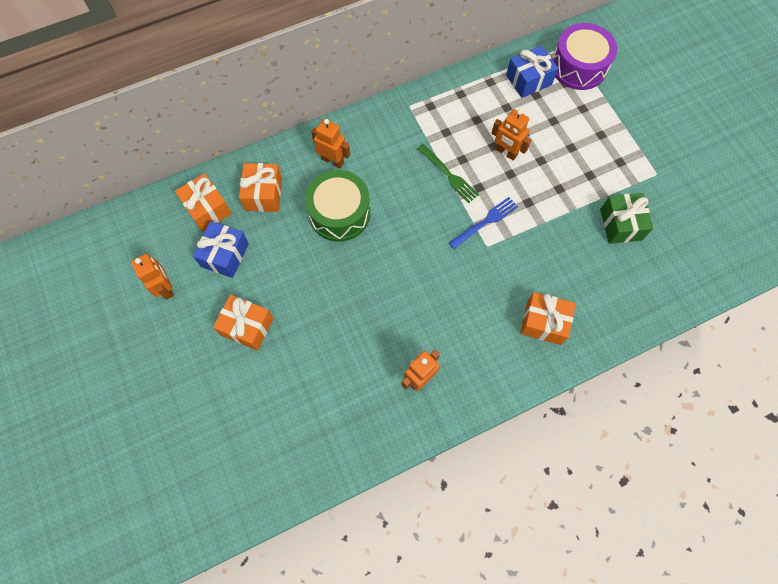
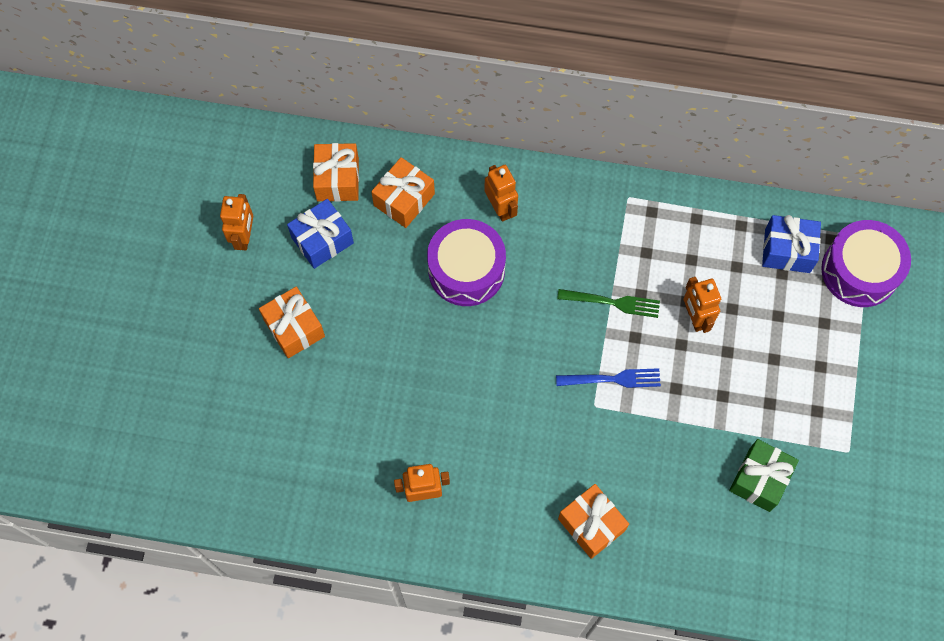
camera: 35 degrees right, 0 degrees up
(339, 213) = (466, 270): green drum -> purple drum
(449, 175) = (612, 302): green fork -> green fork turned 75 degrees counterclockwise

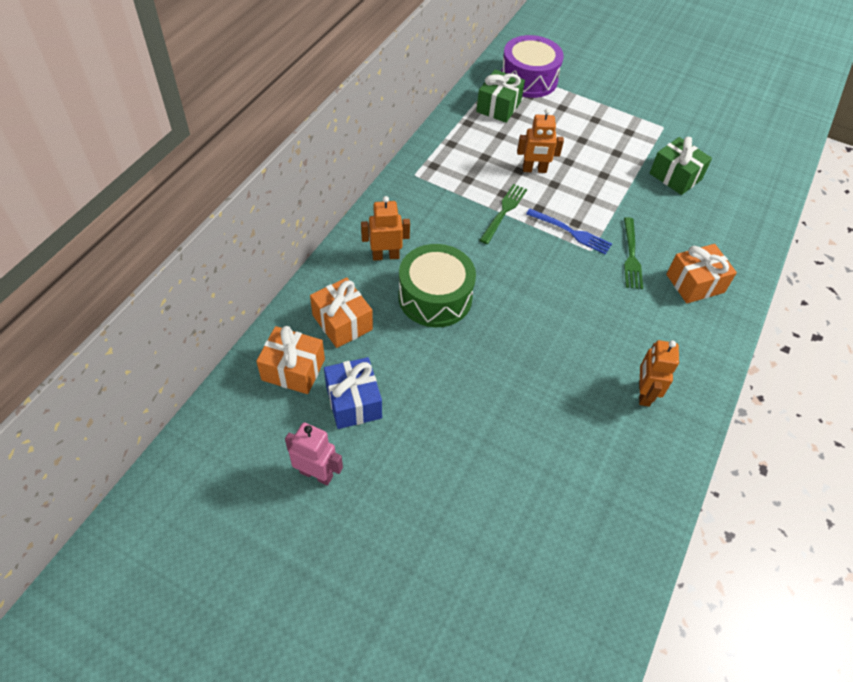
camera: 75 degrees left, 15 degrees down
(244, 237) = (316, 474): orange robot -> pink robot
(294, 328) = (440, 455): orange gift -> none
(466, 270) = (435, 297): purple drum -> green drum
(604, 449) = (631, 256): none -> green fork
(612, 379) = (571, 232): blue fork -> blue fork turned 105 degrees clockwise
(787, 250) = (498, 107): blue gift -> green gift

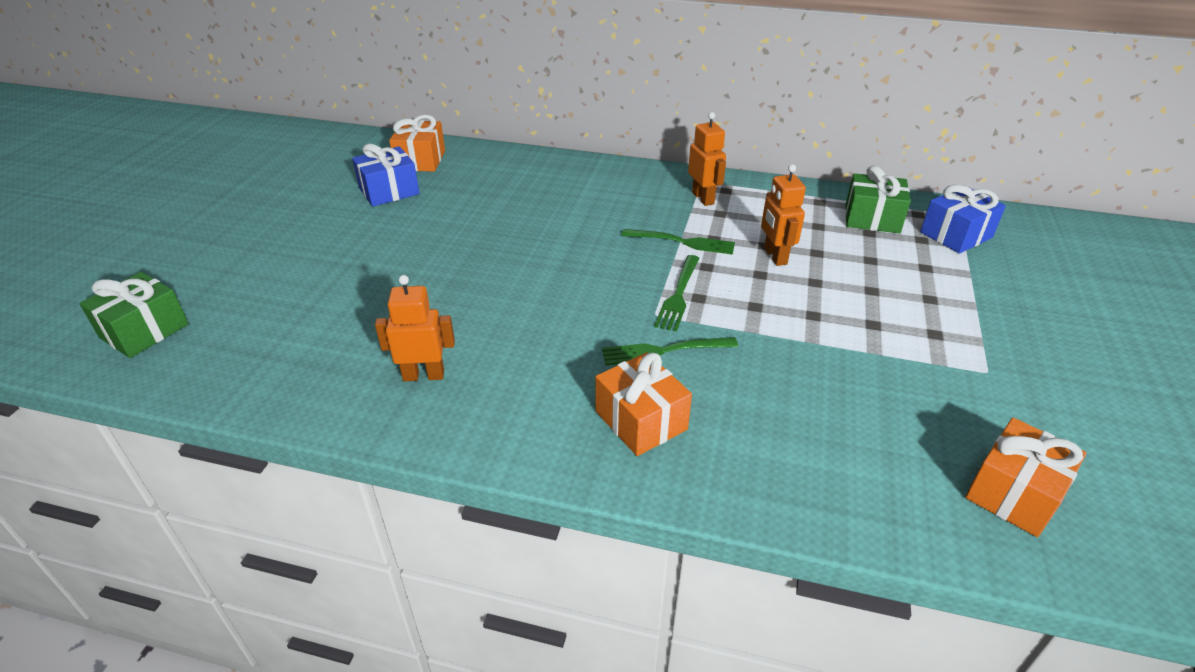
camera: 80 degrees right, 15 degrees down
(316, 474) = (313, 186): pink robot -> none
(342, 322) = (479, 173): orange gift -> orange gift (1014, 493)
(385, 256) = (573, 181): orange robot -> orange robot (703, 198)
(435, 297) = (528, 215): green drum -> none
(528, 79) = (956, 235): purple drum -> blue gift
(571, 232) = (678, 295): blue fork -> green fork
(675, 176) = (872, 390): green gift -> green gift (144, 331)

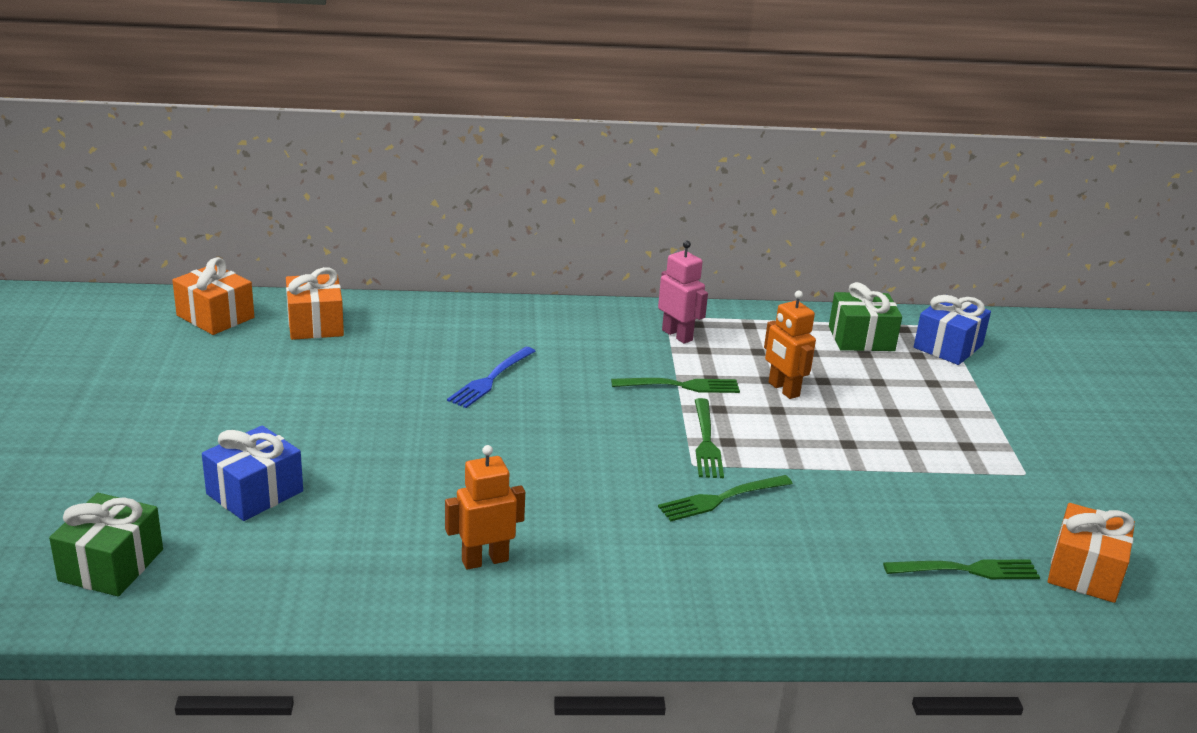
camera: 20 degrees left, 10 degrees down
(389, 191) = (302, 366): blue gift -> blue gift (255, 492)
(526, 218) = (491, 379): none -> blue fork
(641, 420) = (734, 567): orange gift -> orange gift (215, 316)
(703, 198) = (677, 335): orange robot -> pink robot
(878, 467) = (966, 570): none -> green fork

